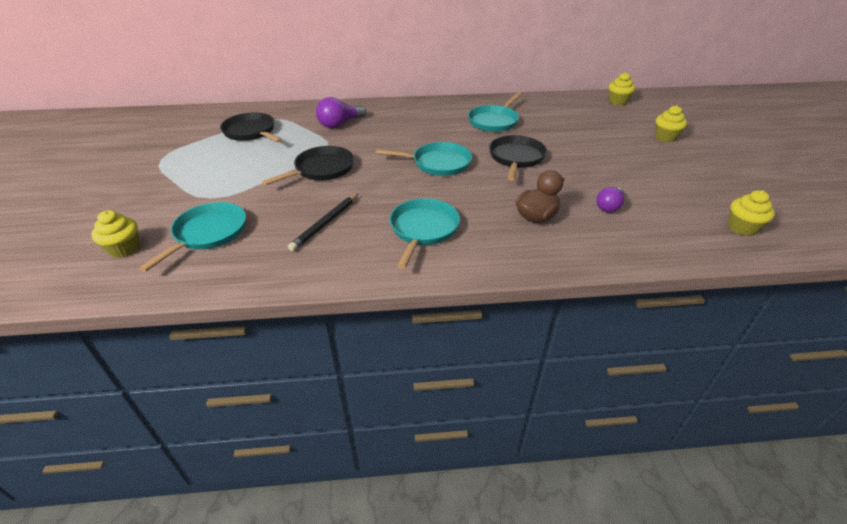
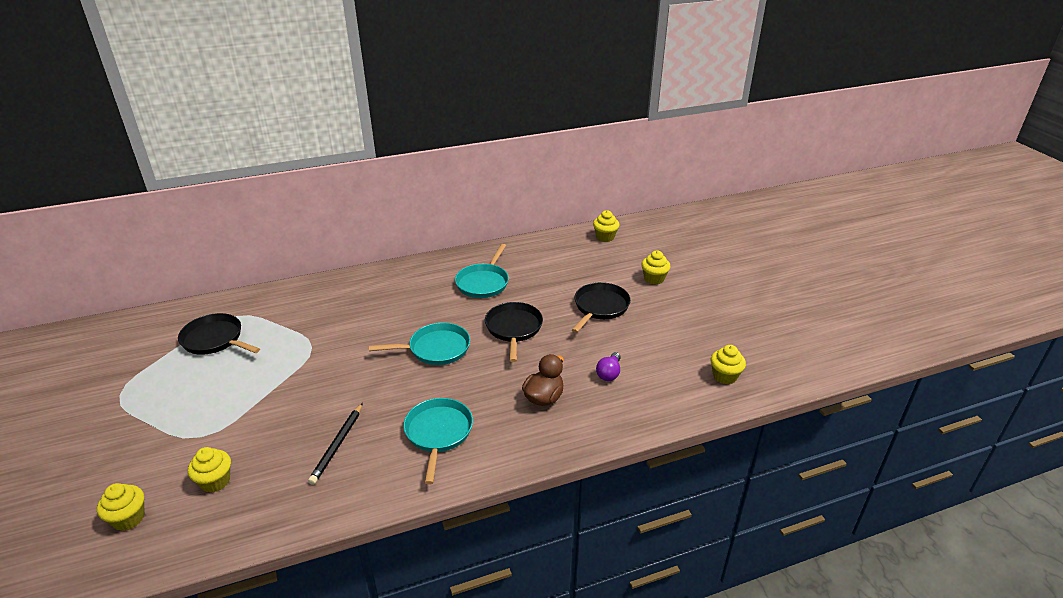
camera: 15 degrees left, 5 degrees down
(208, 233) = (215, 481): turquoise pan -> yellow cupcake
(321, 169) = (313, 378): black pan -> black pan (600, 307)
(340, 124) = (315, 312): purple light bulb -> none

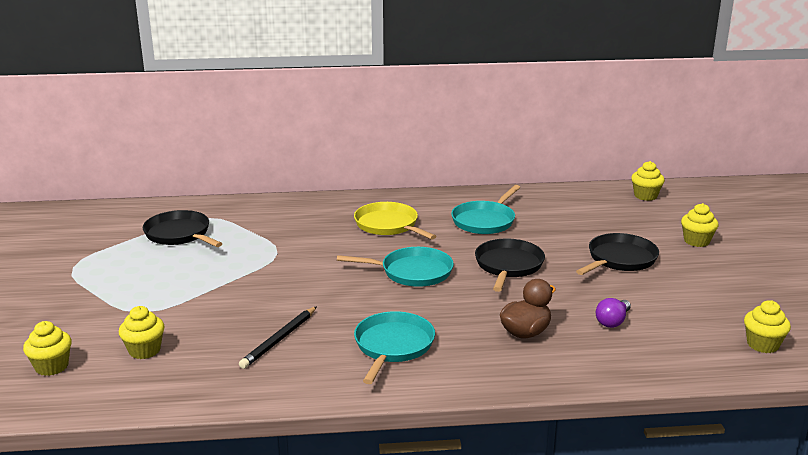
camera: 15 degrees right, 10 degrees down
(403, 300) = (388, 225): none -> yellow pan

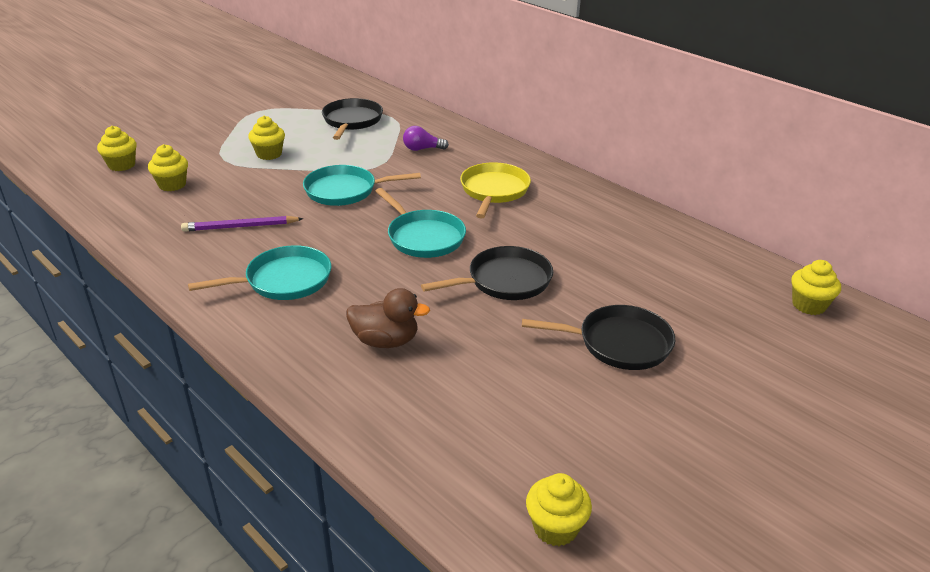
camera: 50 degrees right, 10 degrees up
(279, 339) = (240, 227): black pencil -> purple pencil
(485, 221) = (579, 232): turquoise pan -> turquoise pan (345, 191)
(612, 321) = (472, 388): purple light bulb -> purple light bulb (422, 149)
(696, 241) = (751, 384): yellow cupcake -> yellow cupcake (269, 154)

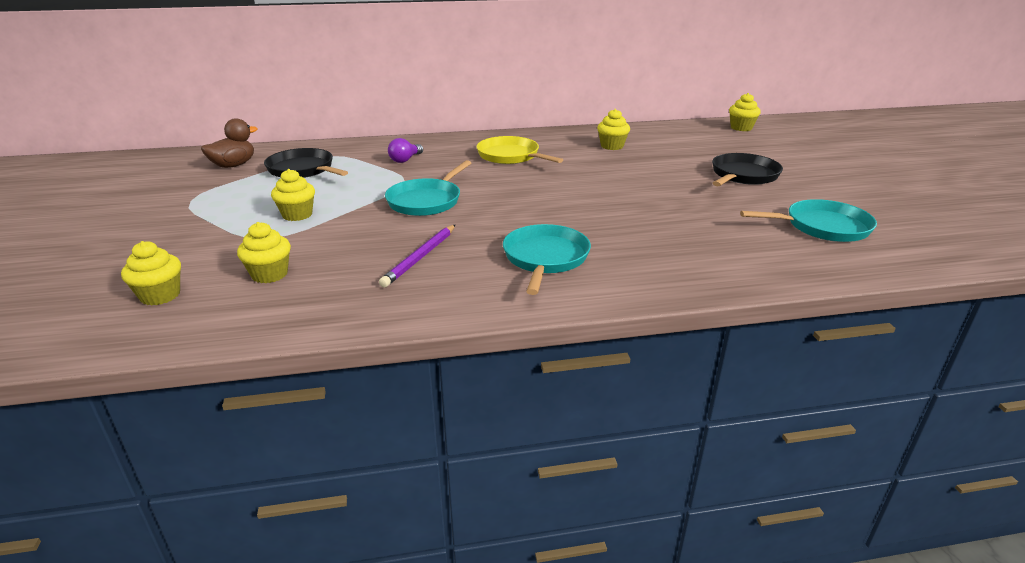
camera: 55 degrees left, 5 degrees down
(385, 341) = (680, 240): brown duck -> brown duck (233, 165)
(423, 237) = (545, 192): turquoise pan -> turquoise pan (822, 227)
(505, 280) = (638, 184): black pan -> none
(555, 527) = (923, 241): yellow cupcake -> yellow cupcake (612, 146)

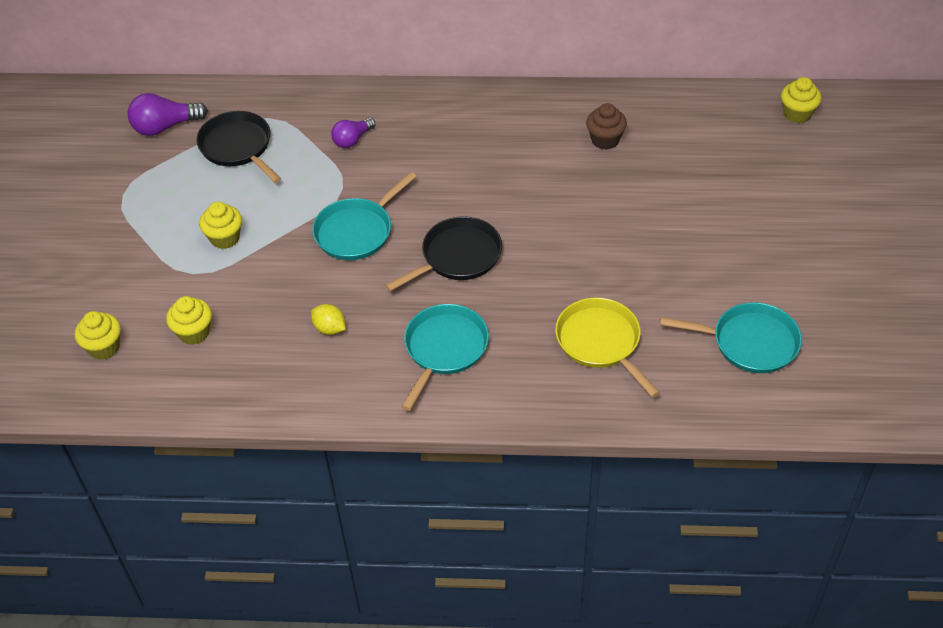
camera: 15 degrees right, 20 degrees up
(233, 165) = (165, 127): brown duck -> purple light bulb
(420, 257) = (330, 328): purple pencil -> yellow lemon
(510, 156) = (474, 148): yellow pan -> yellow pan (600, 342)
(612, 146) = (605, 140): yellow cupcake -> brown cupcake
(743, 175) = (727, 230): black pan -> black pan (457, 257)

